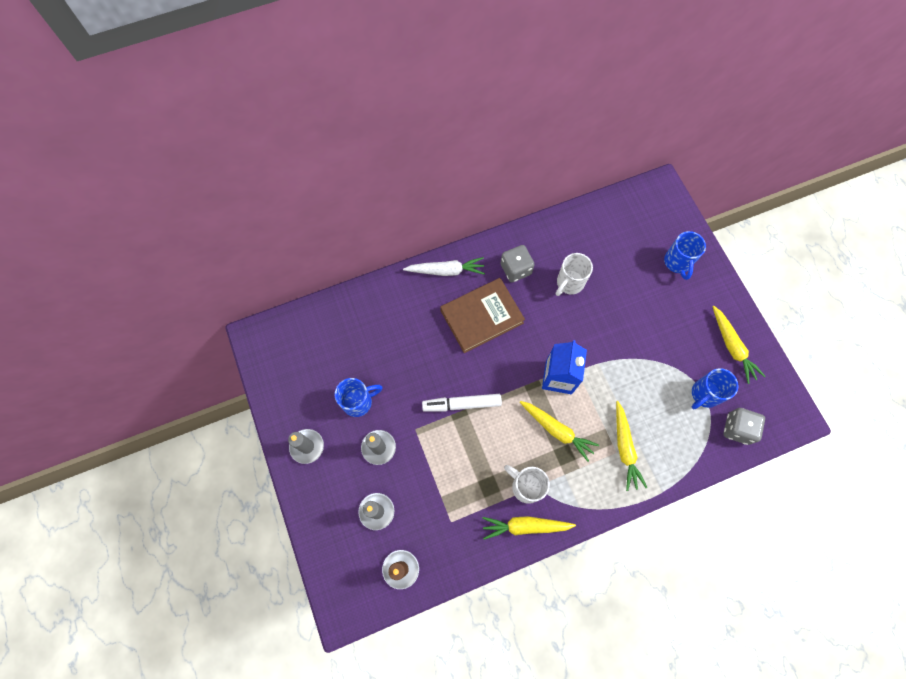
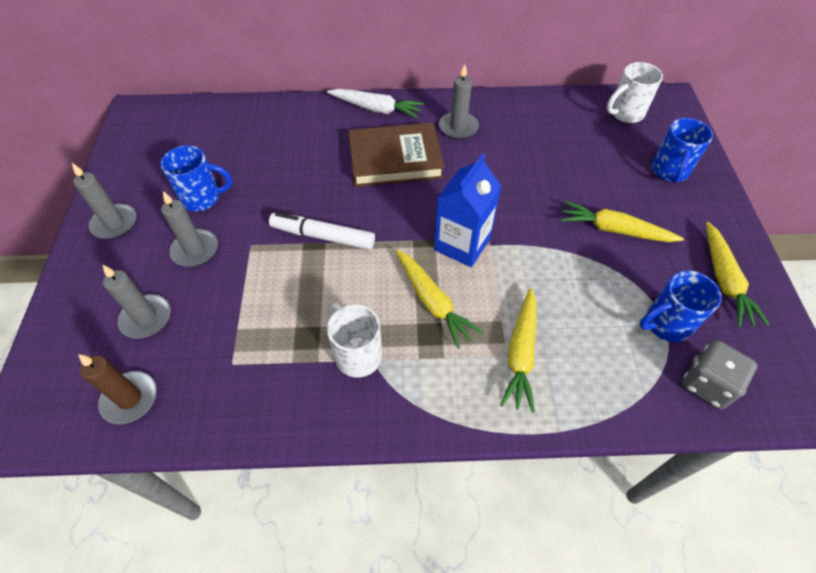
camera: 20 degrees right, 15 degrees down
(515, 269) = (458, 127): grey dice -> grey candle
(525, 526) = (330, 405): yellow carrot -> yellow carrot (614, 230)
(569, 283) = (518, 156): white mug -> white mug (625, 113)

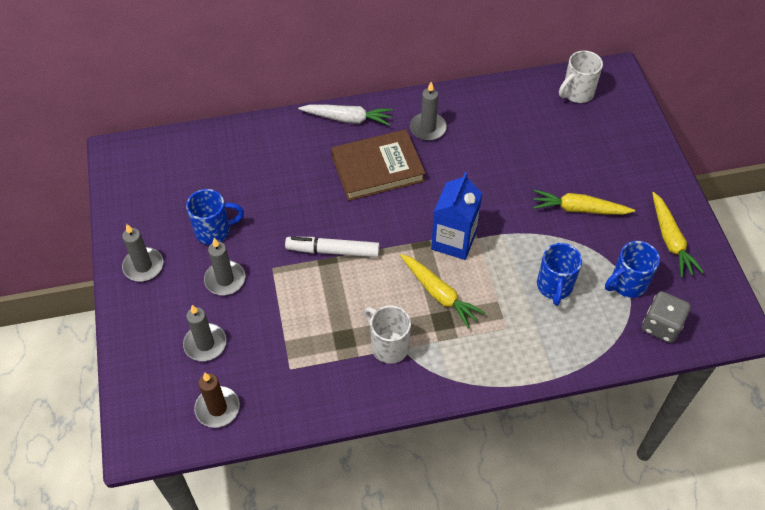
camera: 10 degrees left, 0 degrees up
(521, 354) = (517, 325): yellow carrot -> none
(669, 171) = (620, 147): blue mug -> blue mug (554, 287)

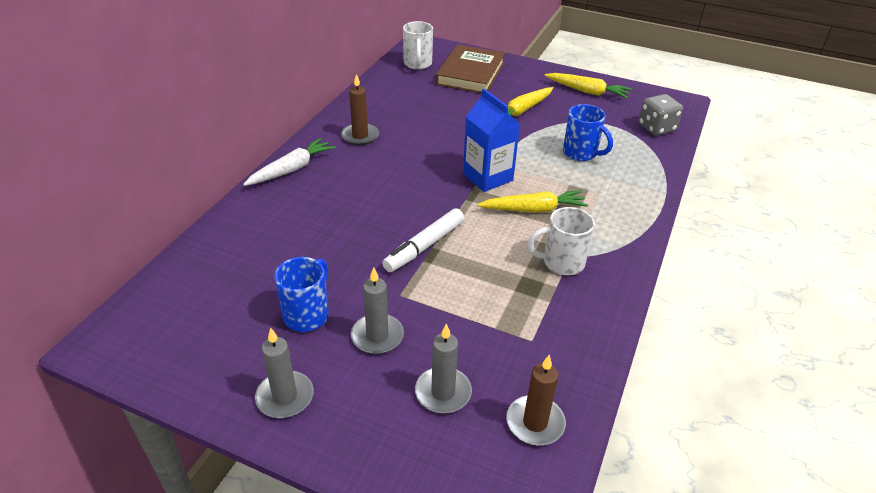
camera: 55 degrees left, 15 degrees down
(377, 168) = (366, 179): brown book -> brown book (470, 74)
(428, 128) = (360, 136): grey candle -> brown candle
(627, 284) = (608, 124): blue mug -> none

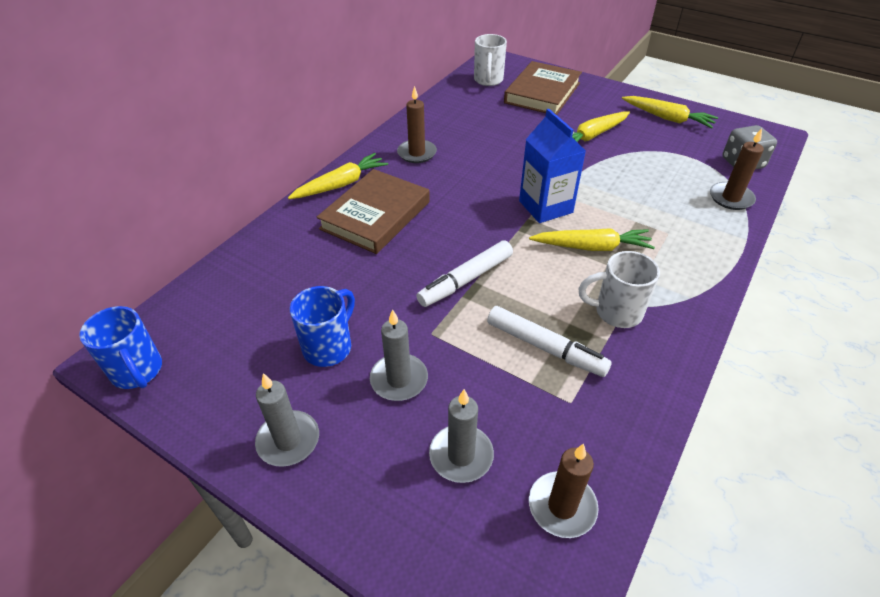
camera: 10 degrees right, 5 degrees up
(292, 169) = (341, 184): white carrot -> yellow carrot
(330, 195) = (375, 215): none -> brown book
(504, 297) = (545, 347): none -> white marker
(581, 153) = (652, 187): blue mug -> blue mug (137, 371)
(649, 159) = (731, 198): none -> brown candle

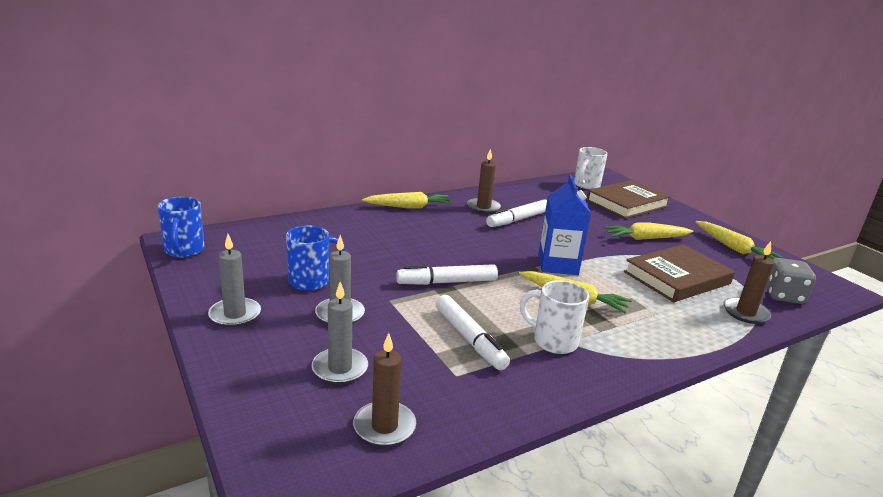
camera: 25 degrees right, 20 degrees down
(375, 215) = (416, 229): brown book -> brown book (676, 278)
(463, 157) = (518, 219): none -> white marker

